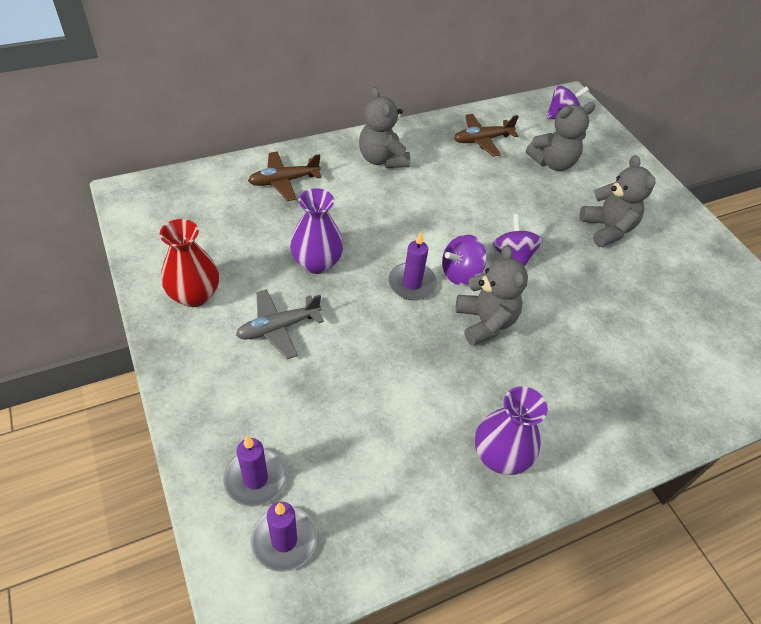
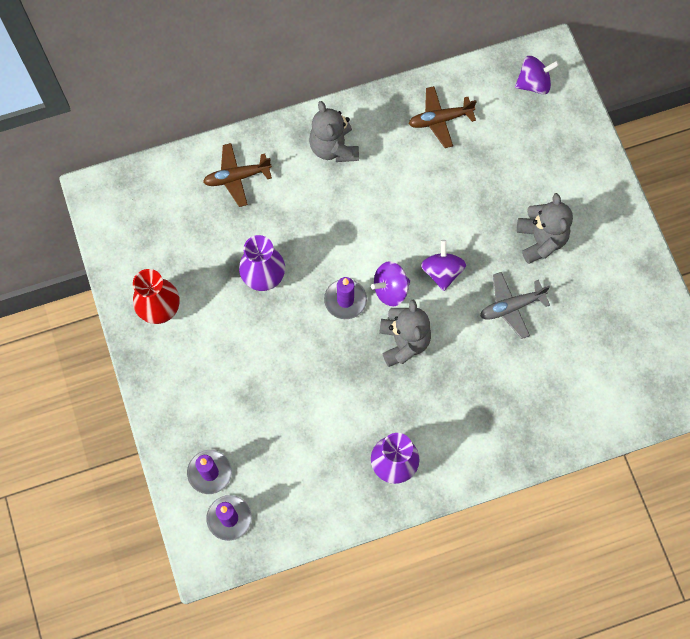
camera: 10 degrees right, 20 degrees up
(278, 327) = (228, 342): grey plane -> grey plane (511, 306)
(553, 163) = (507, 152): grey teddy bear -> none

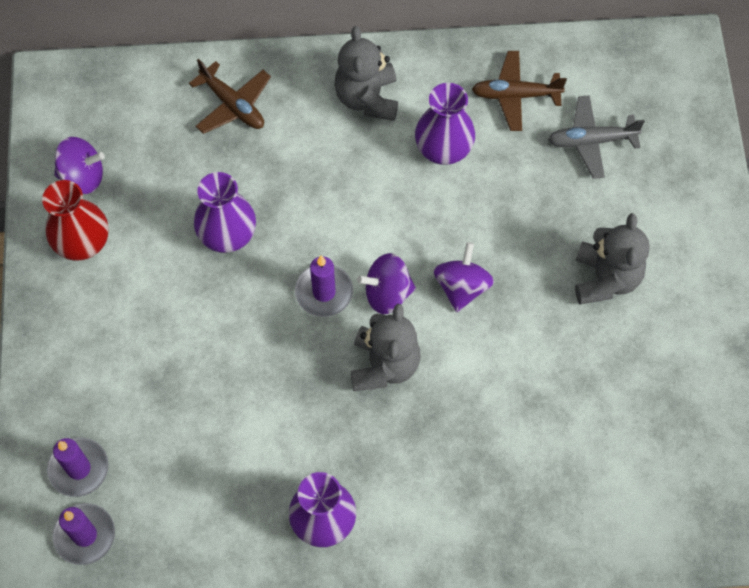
camera: 15 degrees right, 5 degrees down
(237, 177) = (233, 105): brown plane -> brown plane turned 135 degrees counterclockwise
(400, 173) = (443, 149): none -> purple vase
(511, 306) = (541, 355): grey plane -> grey plane (591, 141)
(533, 83) = (651, 78): purple spinning top -> purple spinning top (83, 176)

